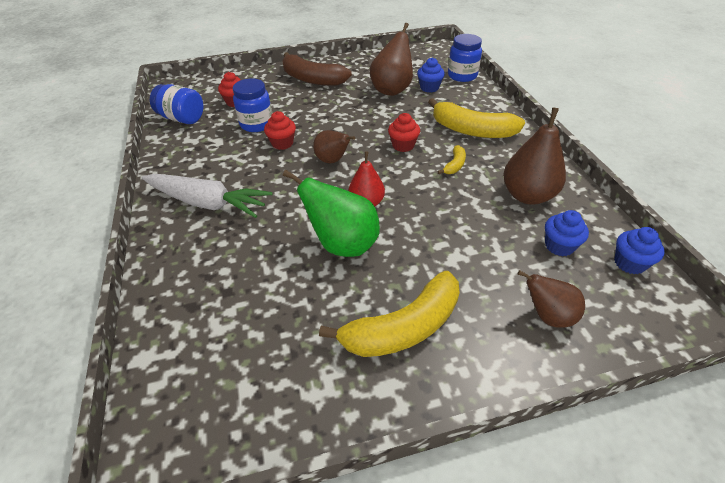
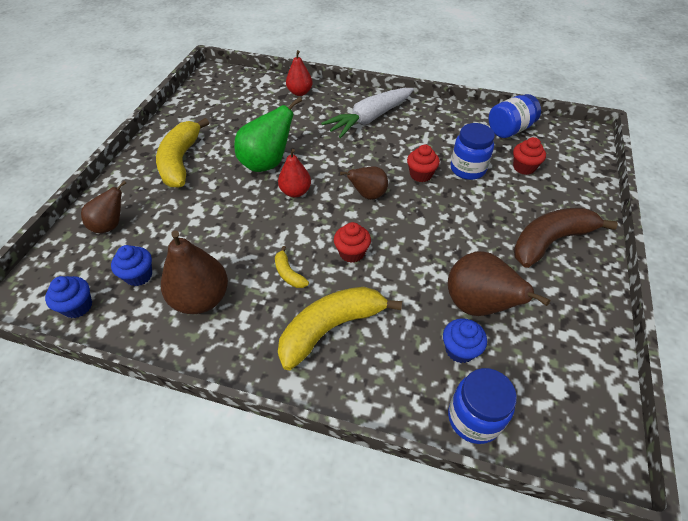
camera: 120 degrees right, 5 degrees up
(173, 291) = (300, 92): none -> red pear

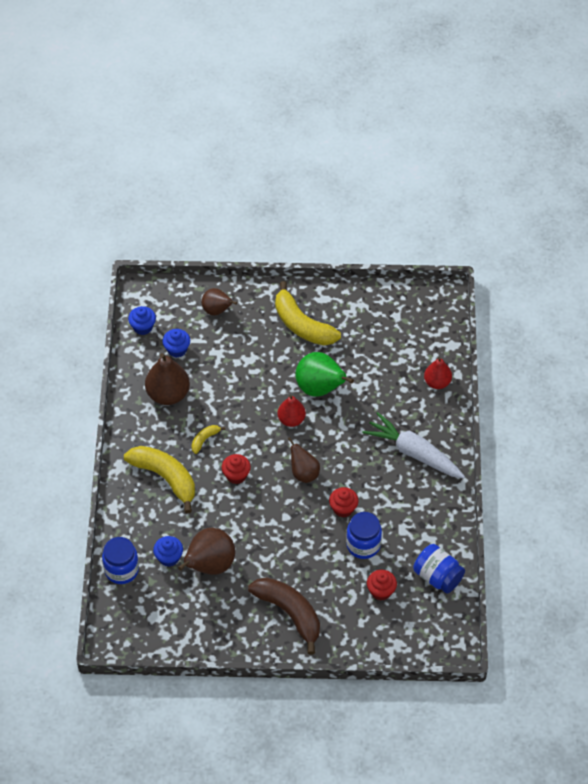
camera: 75 degrees right, 5 degrees up
(181, 161) = (302, 325): yellow banana -> yellow banana turned 120 degrees counterclockwise

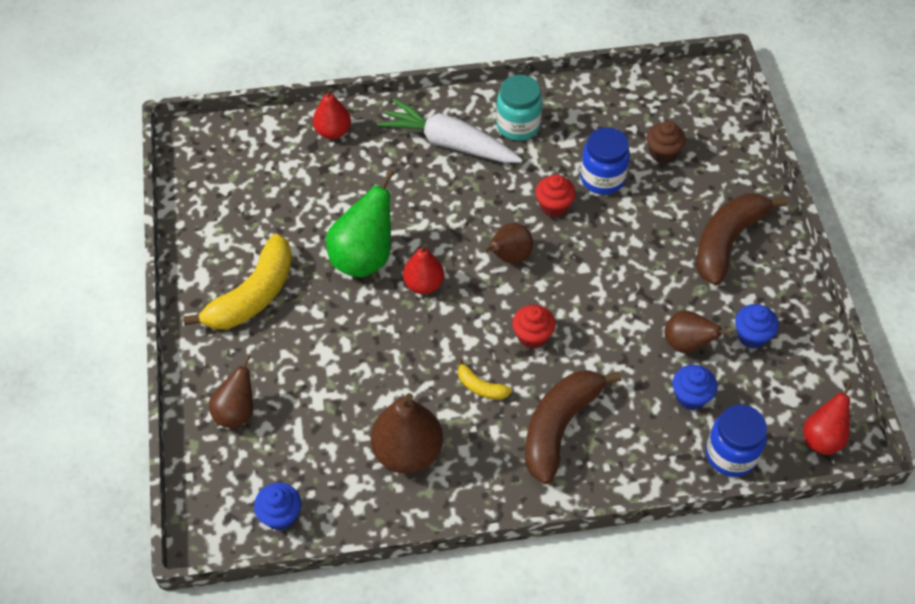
camera: 100 degrees left, 0 degrees up
(119, 627) = (822, 438): none -> red pear
(165, 478) = (559, 427): yellow banana -> brown banana
(177, 349) = (319, 456): blue cupcake -> blue cupcake (752, 336)
(209, 565) = (687, 344): brown pear -> brown pear, size x0.63
(381, 591) = (663, 153): red cupcake -> brown cupcake
(414, 453) = (449, 143): white carrot -> white carrot turned 90 degrees clockwise
(424, 500) = (518, 126): none -> turquoise jar
(437, 576) = (624, 101): blue jar -> none

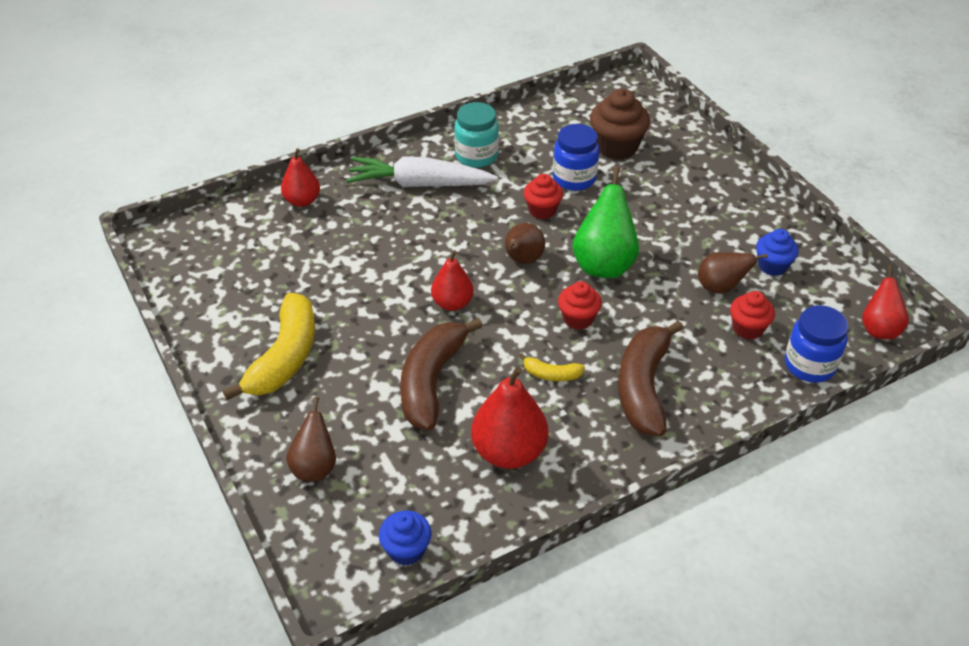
camera: 20 degrees left, 10 degrees down
(364, 258) = (383, 296): green pear -> green pear (604, 264)
(407, 452) = (509, 452): brown pear -> red pear
(663, 153) = (616, 147): brown cupcake -> brown cupcake, size x1.61
(690, 397) = (748, 328): blue cupcake -> red cupcake
(727, 242) = (710, 200): brown banana -> brown banana (431, 381)

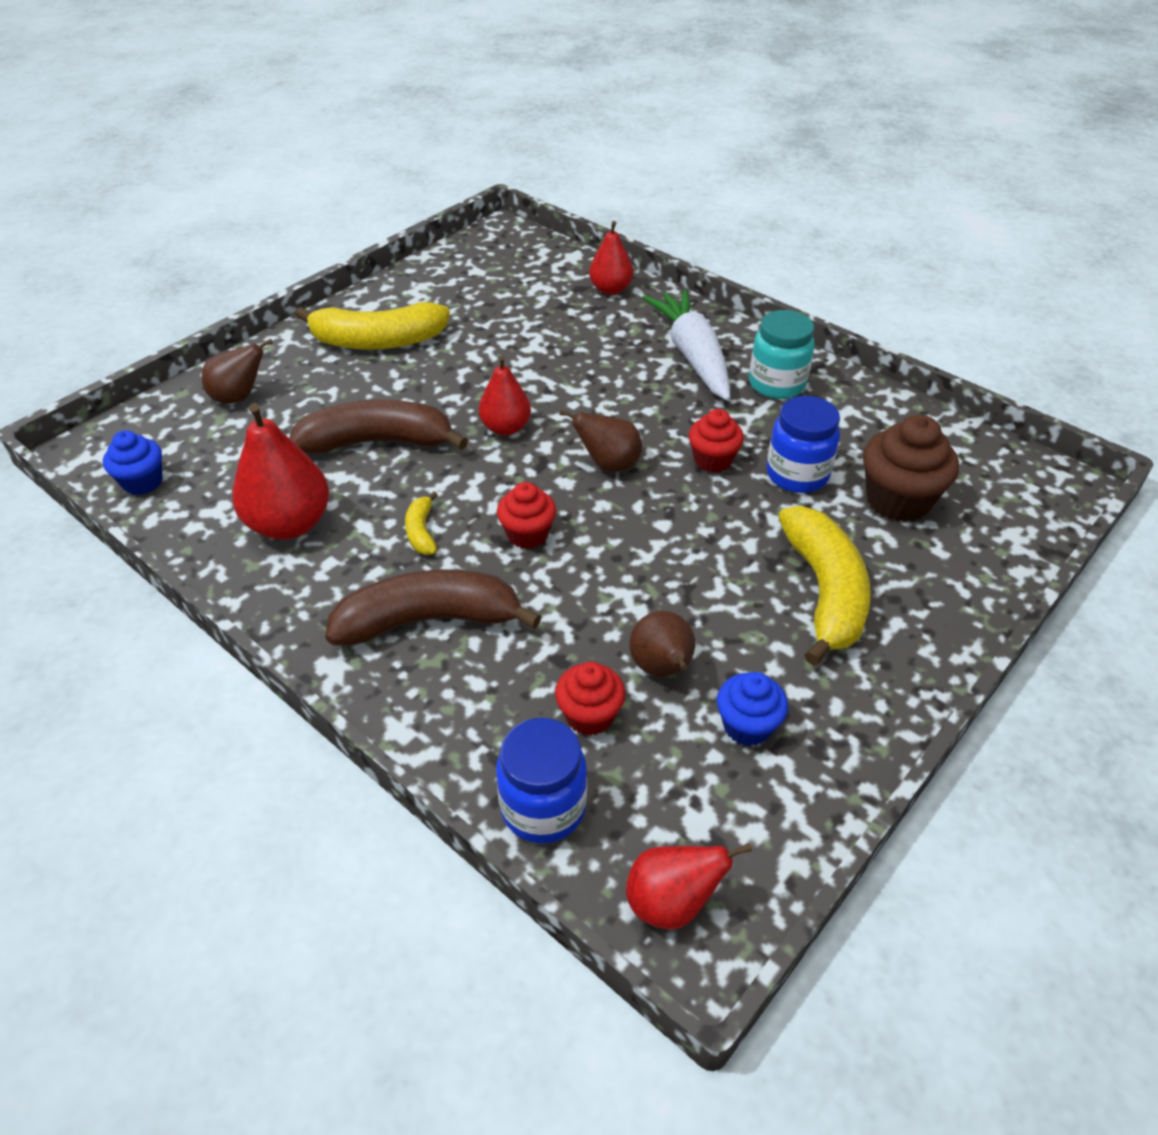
camera: 70 degrees right, 0 degrees up
(604, 264) = (642, 537): green pear -> none
(682, 203) = (824, 592): none -> yellow banana

